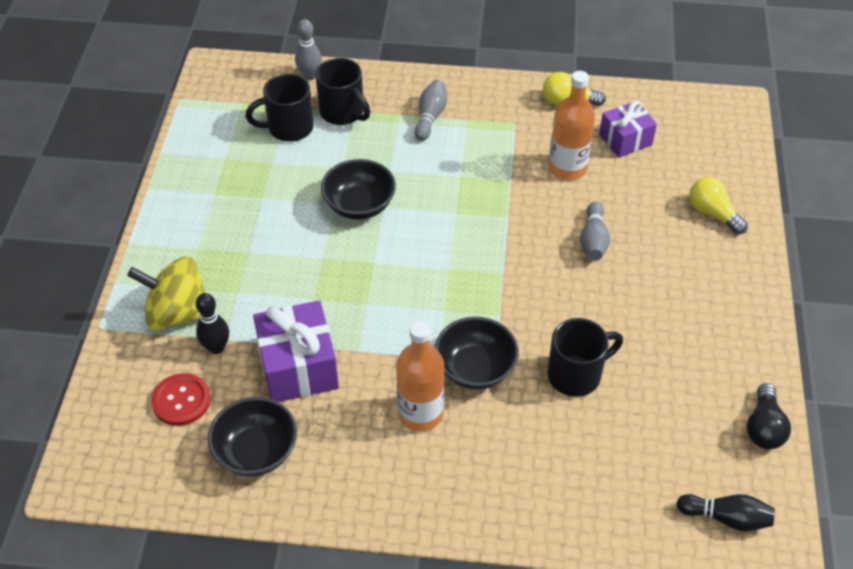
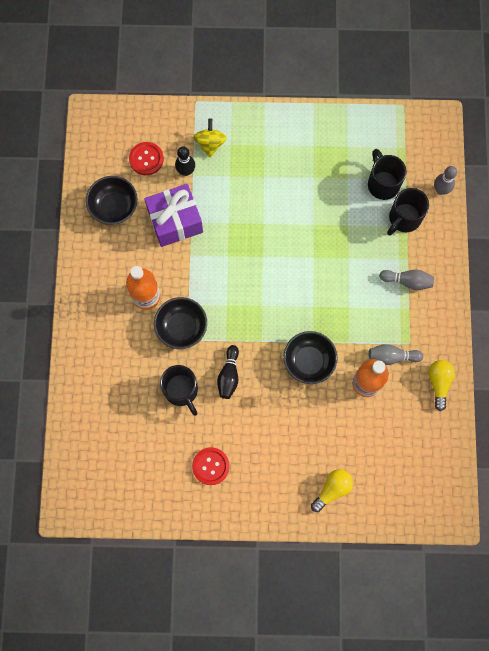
camera: 85 degrees right, 25 degrees up
(177, 313) = (210, 143): yellow spinning top -> yellow spinning top, size x0.65
(359, 205) = (313, 241): black bowl -> black bowl (309, 361)
(593, 240) = (297, 402): grey bowling pin -> grey bowling pin (392, 356)
(625, 140) = (402, 427): purple gift -> none
(690, 345) = (210, 466): none -> red button
(726, 518) = (84, 480): black bowling pin -> black bowling pin (229, 375)
(764, 427) = (149, 509): black light bulb -> none

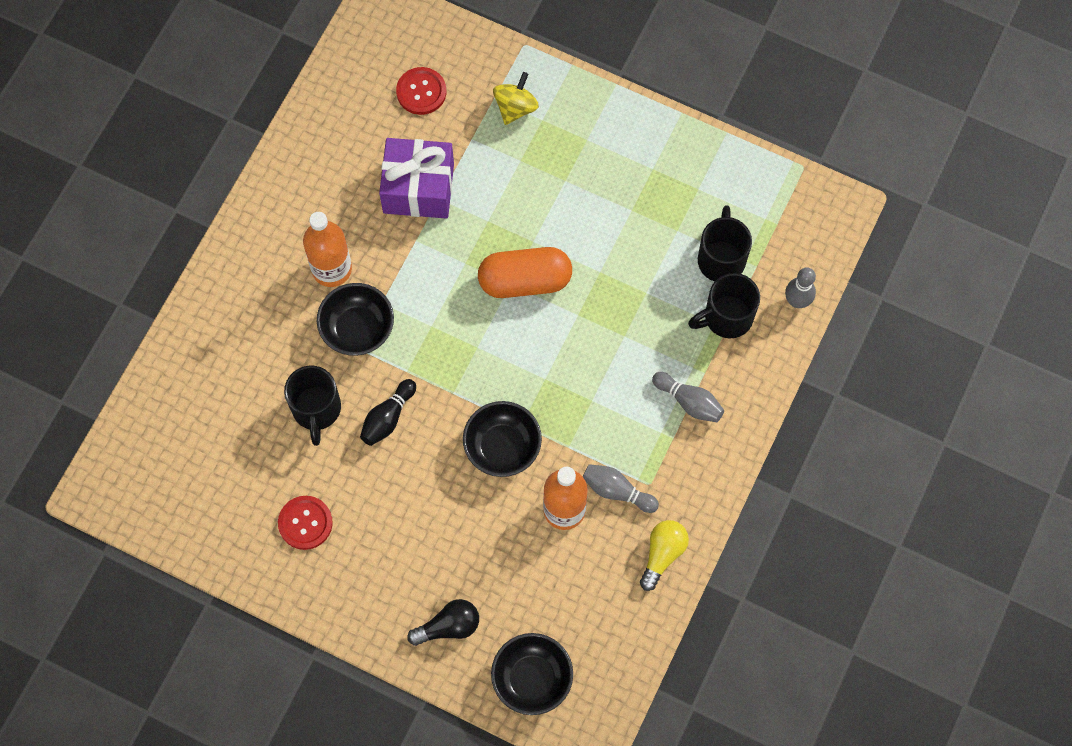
camera: 25 degrees right, 5 degrees down
(114, 207) = (348, 135): black bowl -> black bowl (532, 678)
(186, 171) = (465, 130): black bowling pin -> none
(270, 250) = (525, 280): none -> orange capsule
(332, 489) = (448, 626): yellow light bulb -> black light bulb

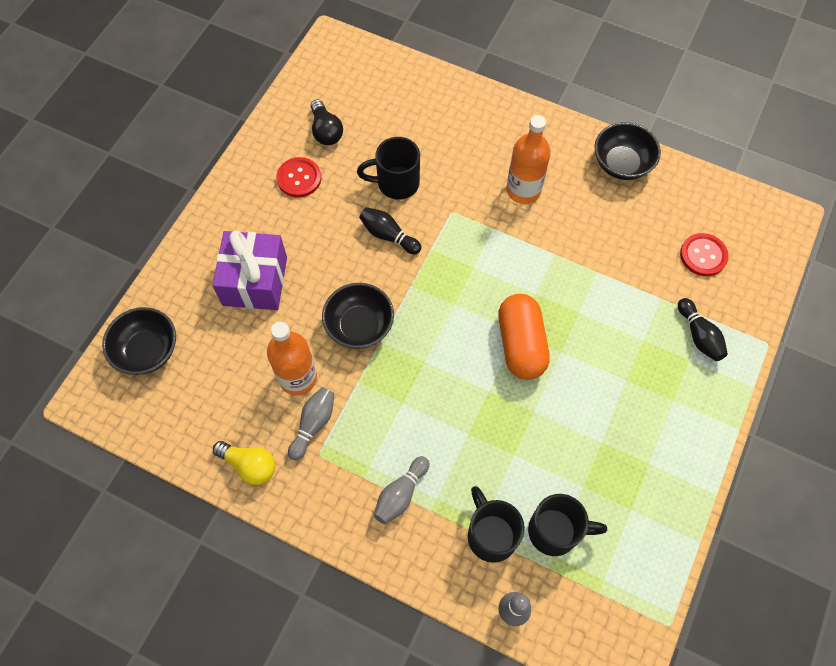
camera: 90 degrees right, 5 degrees down
(357, 329) = (469, 211): black bowl -> black bowl (621, 164)
(418, 188) = (606, 255): purple gift -> purple gift (255, 281)
(448, 626) = (201, 285): black light bulb -> black light bulb (326, 131)
(515, 107) = (699, 336): yellow spinning top -> black bowling pin

